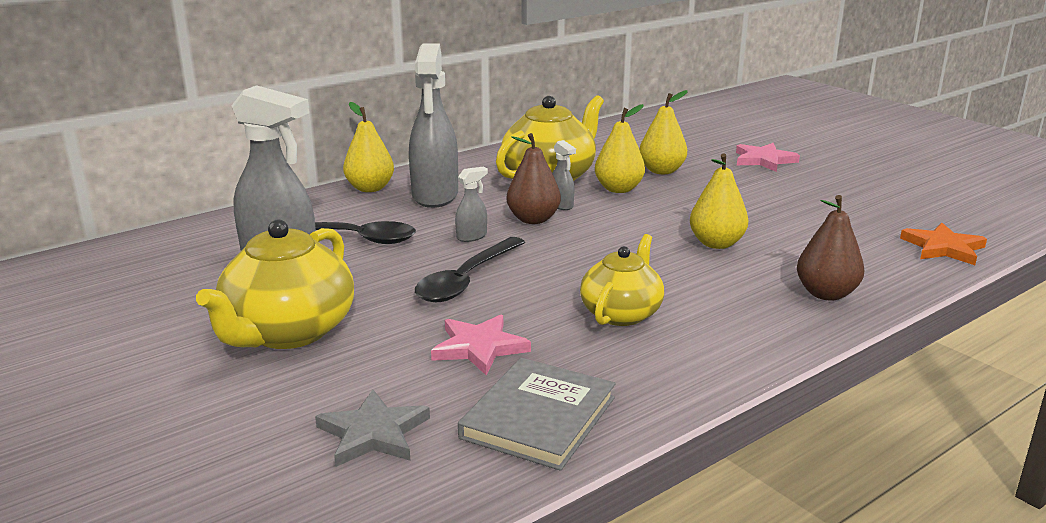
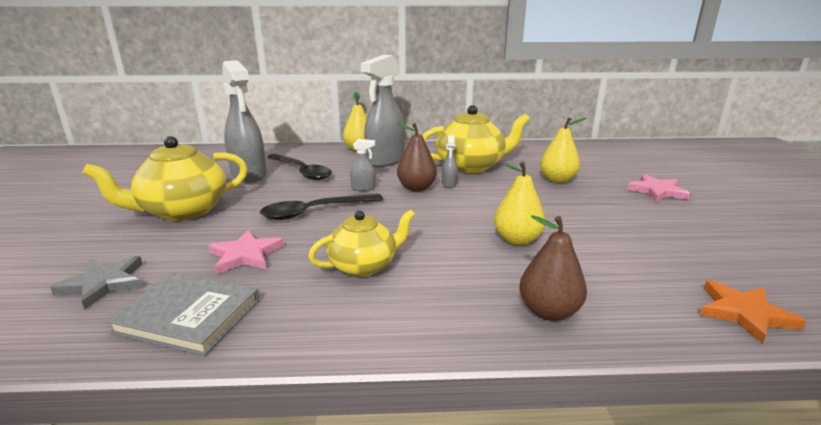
camera: 35 degrees right, 0 degrees up
(538, 417) = (188, 316): grey book -> grey book turned 45 degrees clockwise
(618, 189) = (505, 184): yellow pear -> none

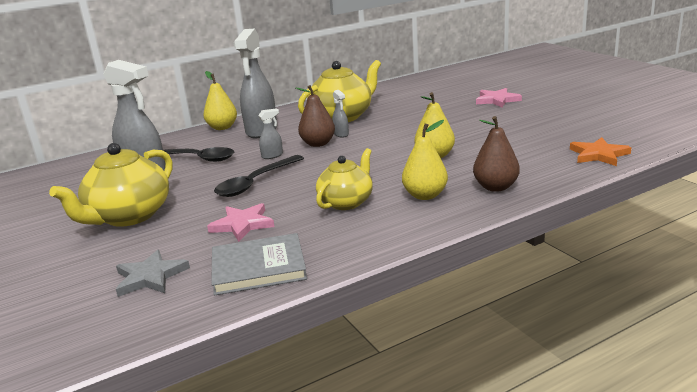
camera: 25 degrees left, 0 degrees up
(557, 179) = (421, 110): yellow pear -> yellow pear (425, 195)

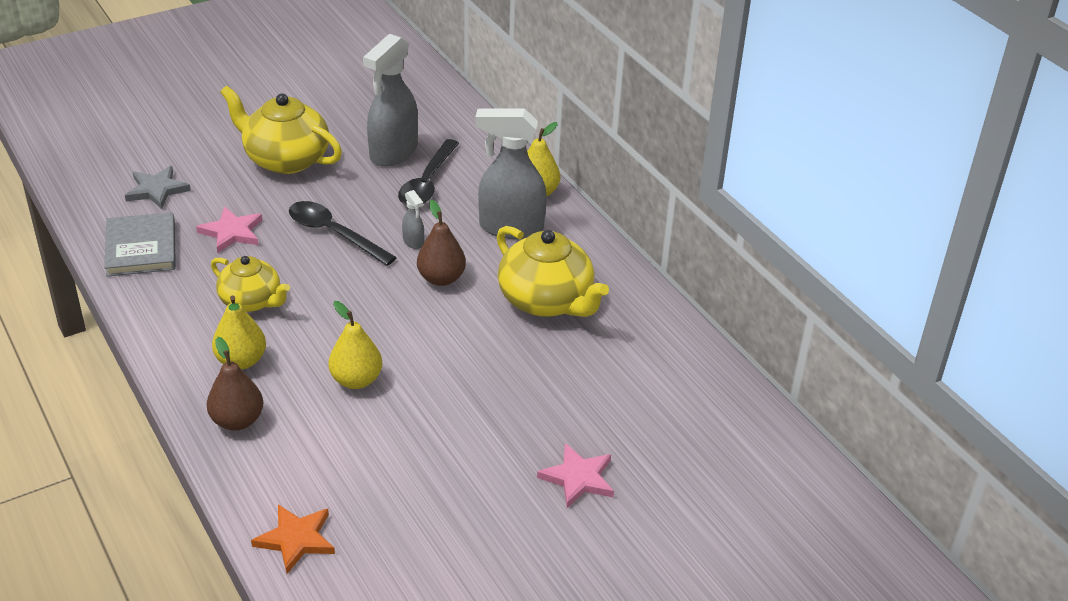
camera: 85 degrees right, 15 degrees up
(341, 134) = (470, 299): grey spray bottle -> none

